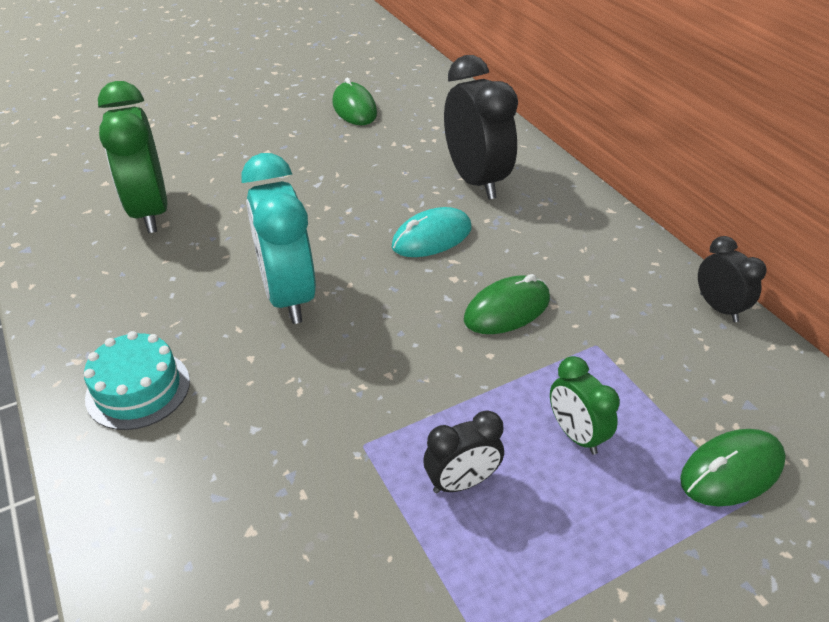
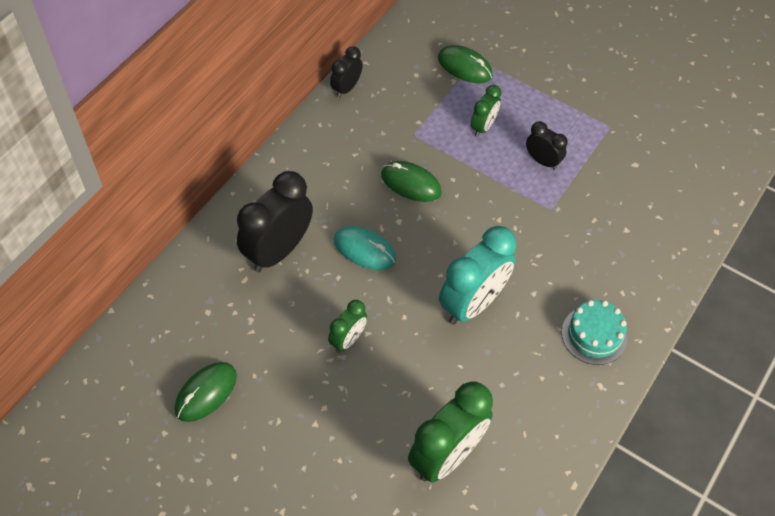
camera: 120 degrees left, 15 degrees up
(331, 192) = (348, 339): none -> green clock

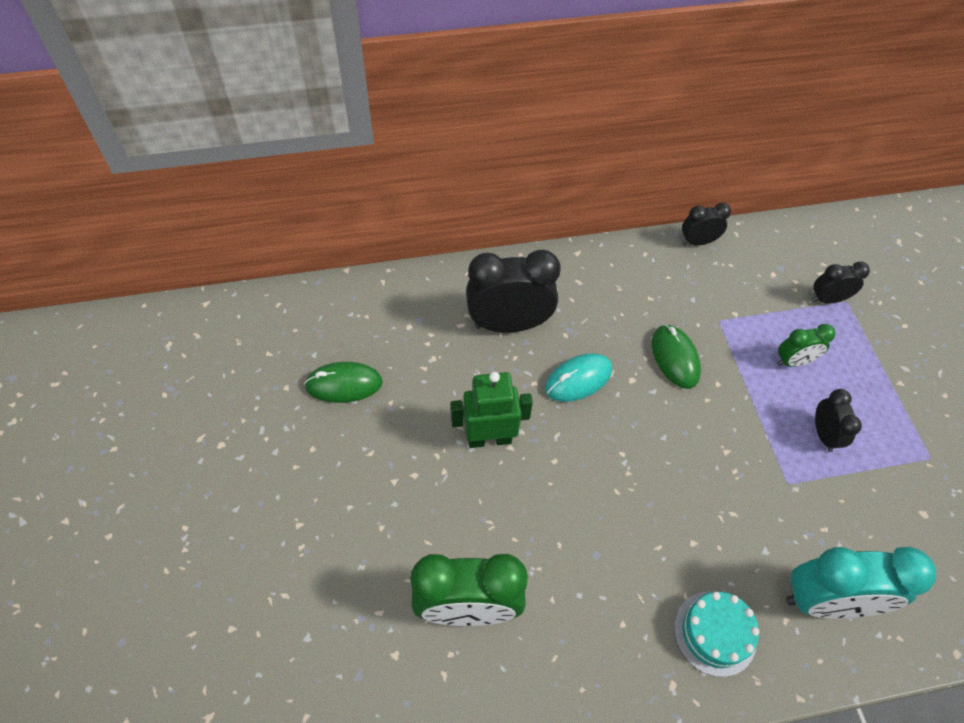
camera: 45 degrees right, 0 degrees up
(348, 339) = (489, 438): green clock -> green robot
(364, 250) = (578, 379): turquoise mouse -> turquoise mouse turned 75 degrees clockwise
(464, 67) = (827, 299): green mouse -> black clock
(473, 303) = (626, 502): turquoise clock -> turquoise clock (826, 601)

